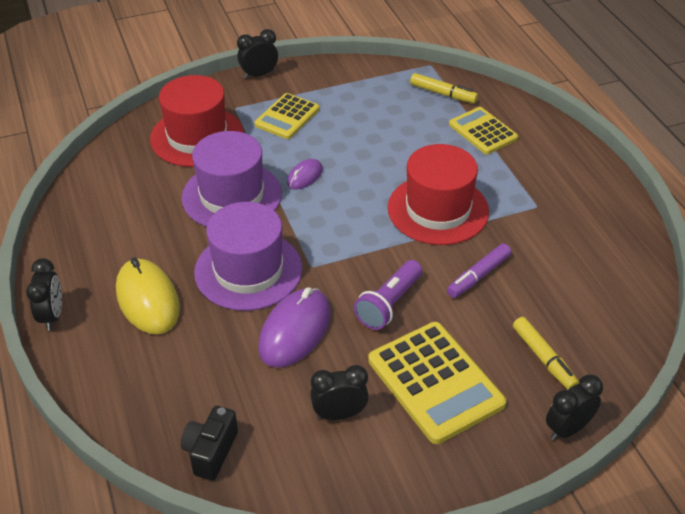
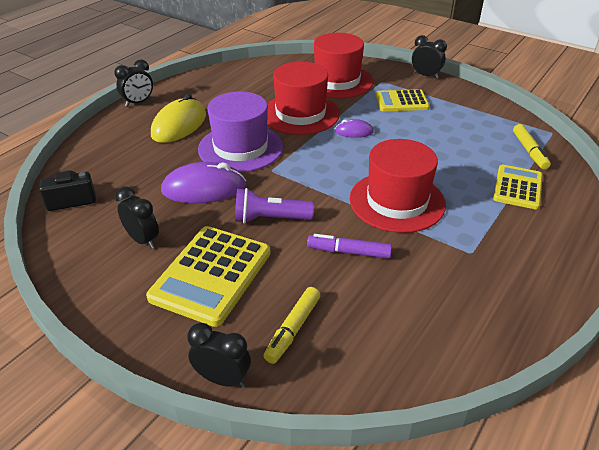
camera: 55 degrees right, 5 degrees down
(232, 196) = (300, 114): purple hat -> red hat

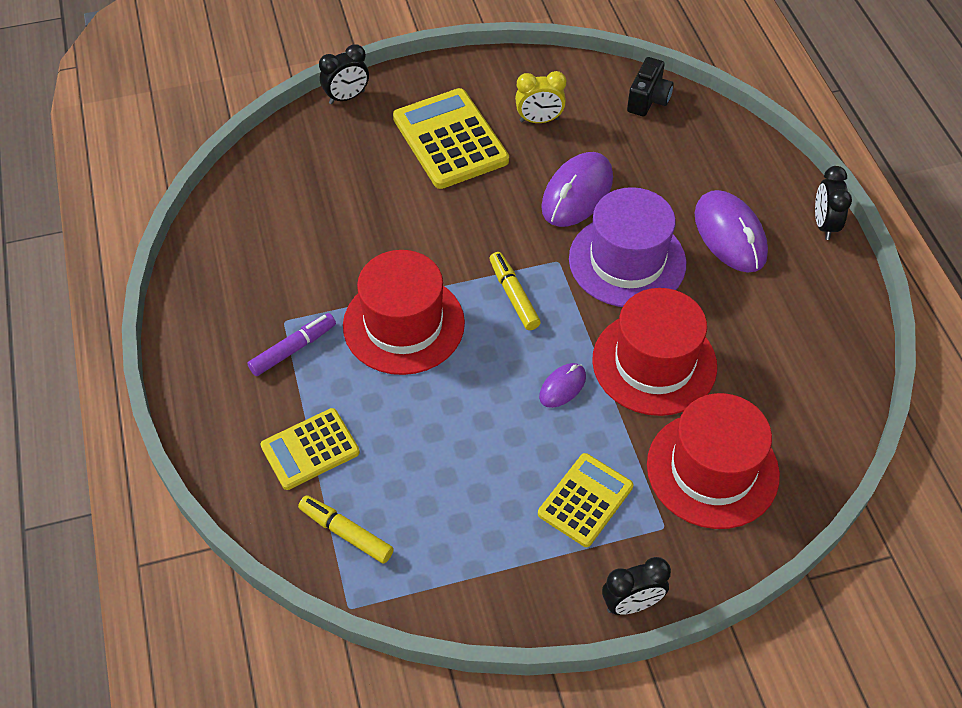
camera: 130 degrees right, 15 degrees up
(142, 240) = (539, 120): black clock -> yellow clock
(179, 125) = (730, 235): yellow mouse -> purple mouse
(270, 219) = (480, 214): purple flashlight -> none
(293, 329) = (344, 153): yellow marker -> yellow marker (513, 295)
(348, 252) = (380, 237): purple marker -> purple marker (293, 349)
(518, 187) = (310, 449): yellow calculator -> yellow calculator turned 90 degrees clockwise

